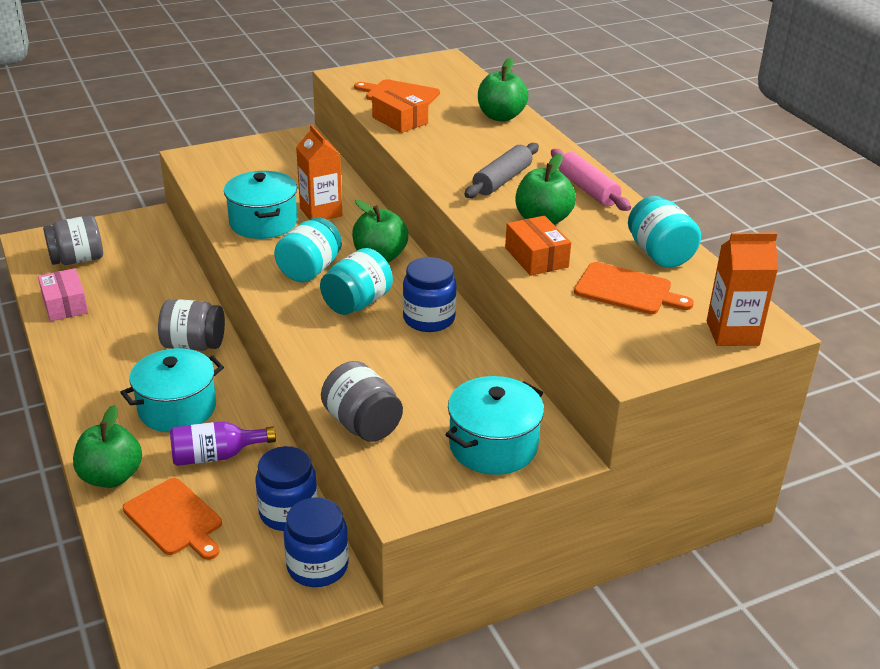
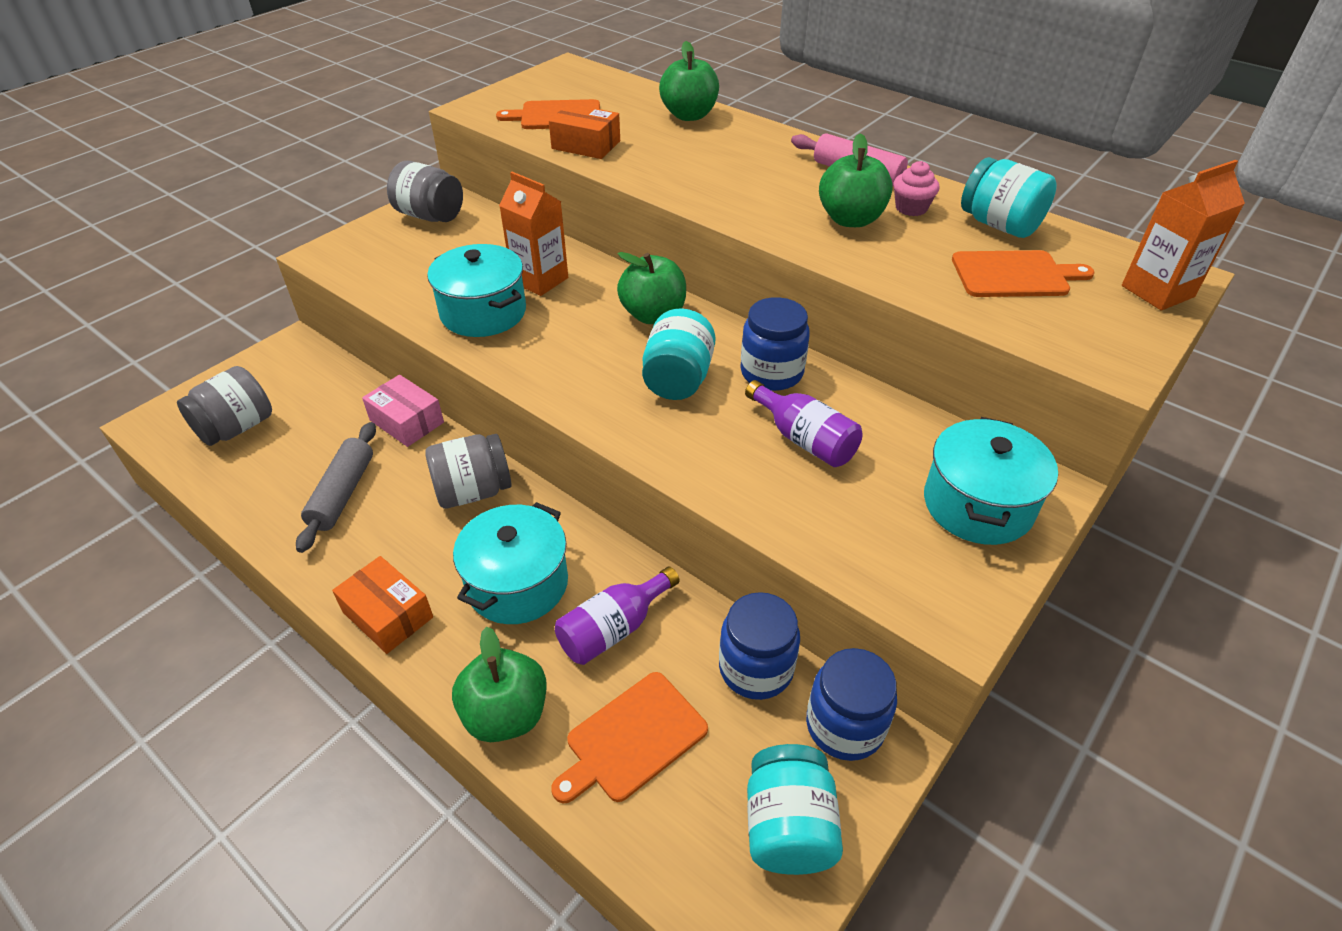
camera: 25 degrees left, 10 degrees up
(65, 304) = (264, 494): pink box -> pink box (407, 421)
(175, 519) = (632, 739): orange cutting board -> orange cutting board turned 120 degrees clockwise
(309, 270) = (589, 355): turquoise jar -> turquoise jar (788, 827)
(362, 424) = (820, 533): grey jar -> grey jar (430, 216)
(409, 367) = (804, 439): none -> purple bottle
(502, 180) = (763, 185): grey rolling pin -> grey rolling pin (343, 493)
(536, 257) = (889, 265): orange box -> orange box (388, 615)
(601, 224) = (911, 208): none -> pink cupcake

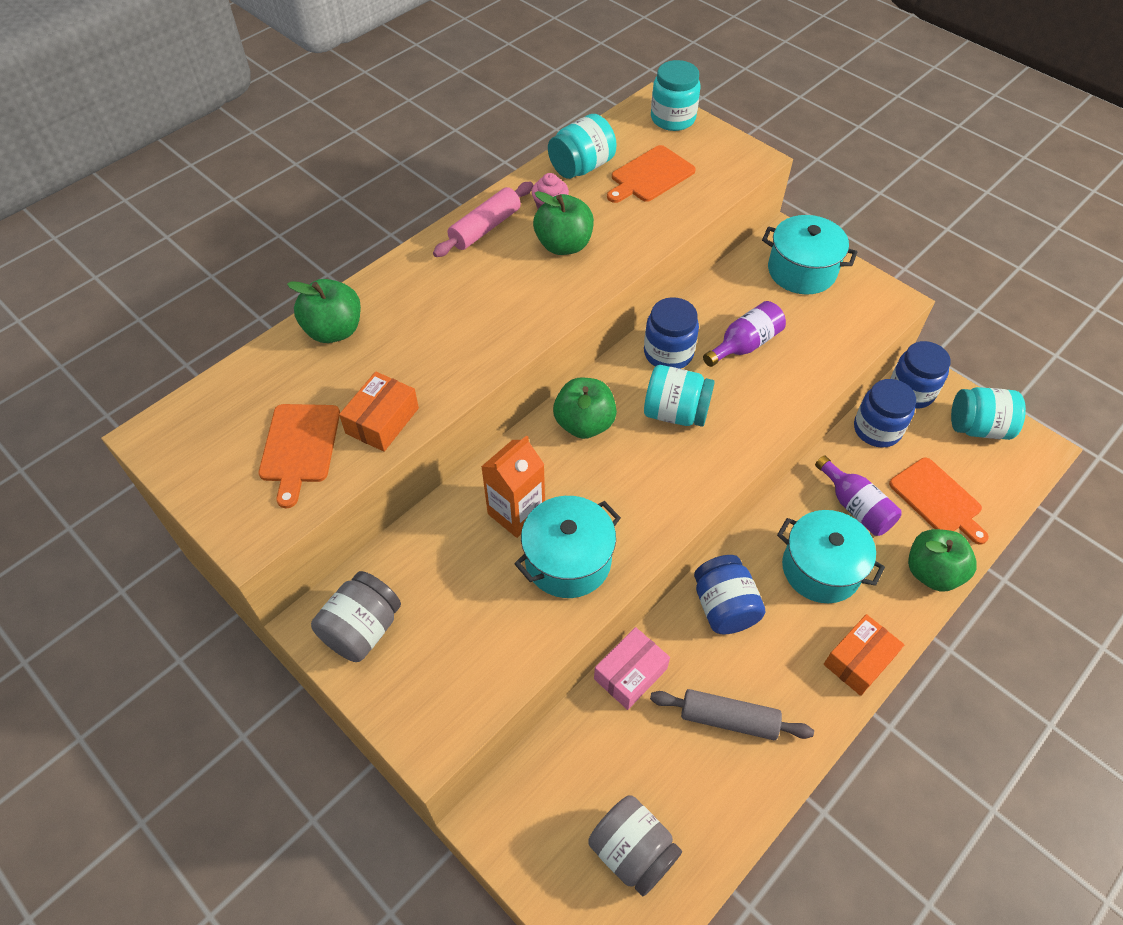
camera: 85 degrees left, 10 degrees up
(473, 491) = (724, 607): grey jar -> blue jar
(1014, 275) = (650, 176): orange cutting board -> orange cutting board turned 135 degrees counterclockwise
(1157, 291) = (673, 118): orange carton -> turquoise jar

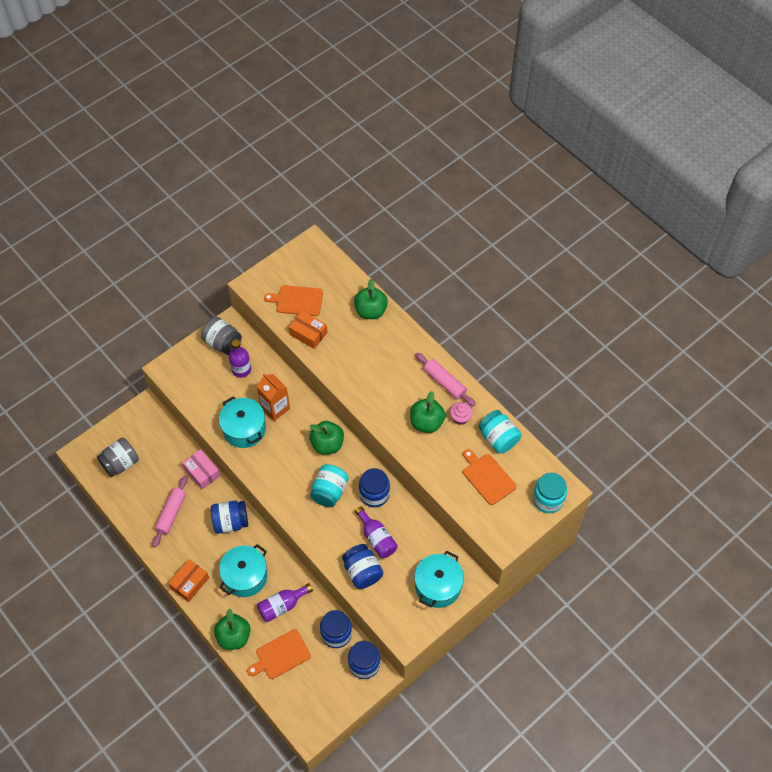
camera: 95 degrees right, 5 degrees up
(429, 584) = (241, 369): none -> purple bottle
(728, 719) = (171, 513): grey rolling pin -> pink rolling pin
(806, 358) = (362, 572): none -> blue jar
(859, 660) = (190, 583): orange box -> orange box turned 75 degrees clockwise
(978, 427) = (330, 699): turquoise jar -> none

